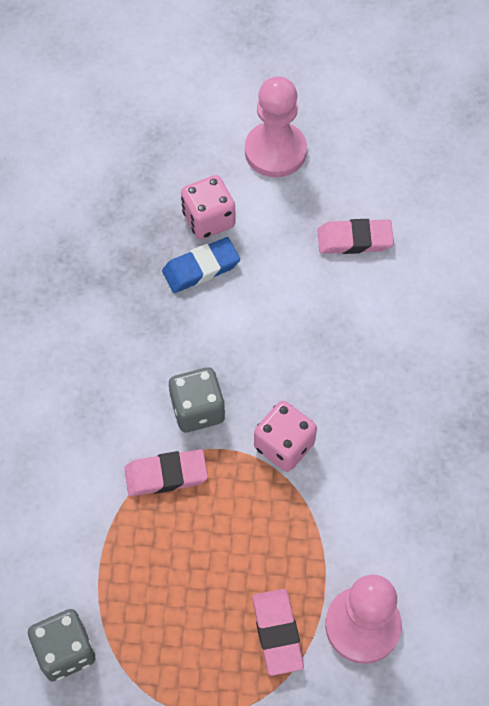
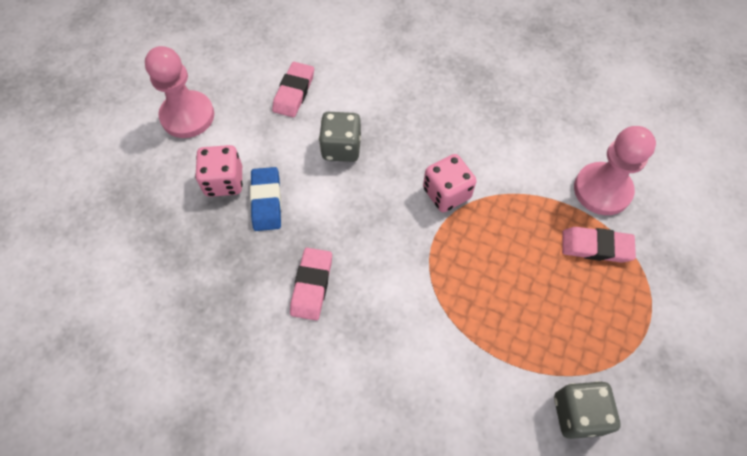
camera: 70 degrees left, 0 degrees up
(166, 475) = (443, 285): pink eraser -> pink eraser (312, 285)
(197, 409) = (393, 243): grey dice -> grey dice (341, 148)

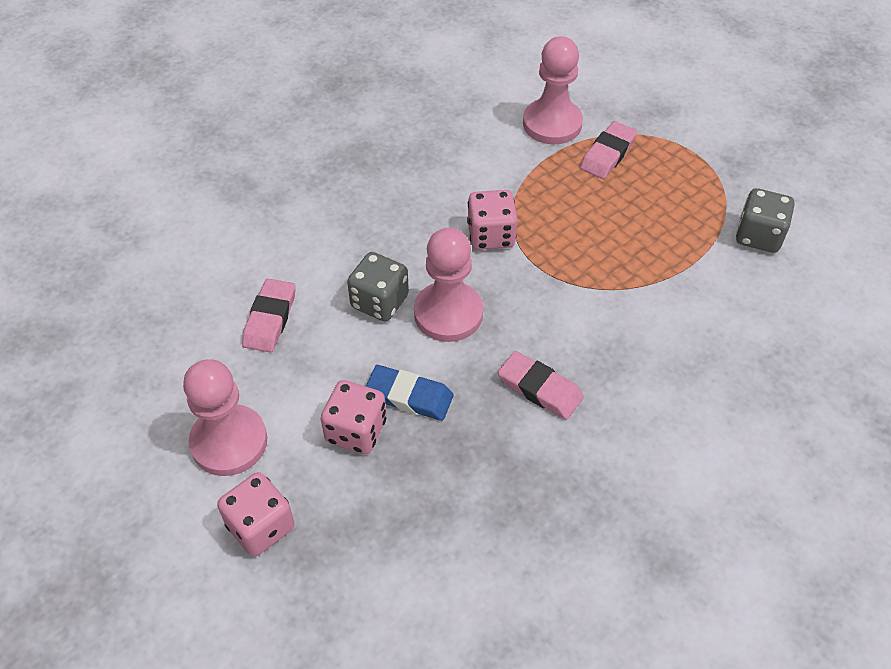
camera: 65 degrees left, 10 degrees down
(132, 161) = (260, 526): none -> pink dice
(294, 92) = (270, 319): pink eraser -> pink eraser turned 60 degrees clockwise
(353, 195) = (448, 313): none -> pink pawn

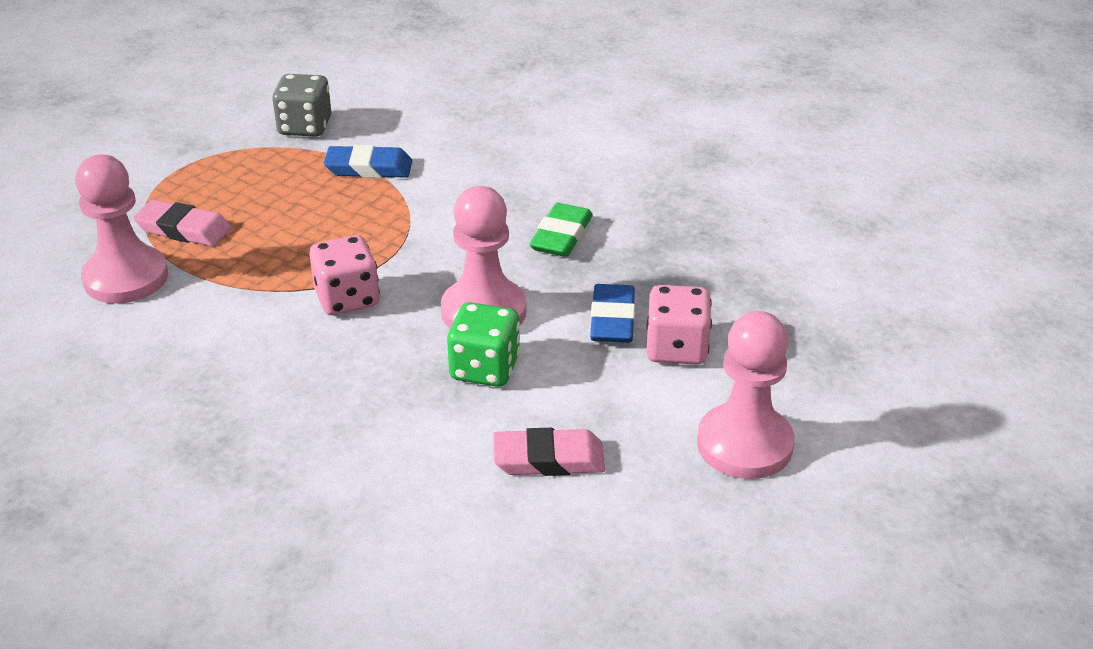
camera: 105 degrees left, 15 degrees down
(260, 526) = (829, 391): pink dice -> none
(379, 302) = (485, 368): grey dice -> green dice
(540, 388) = (561, 236): pink eraser -> green eraser
(680, 271) = (369, 168): none -> blue eraser

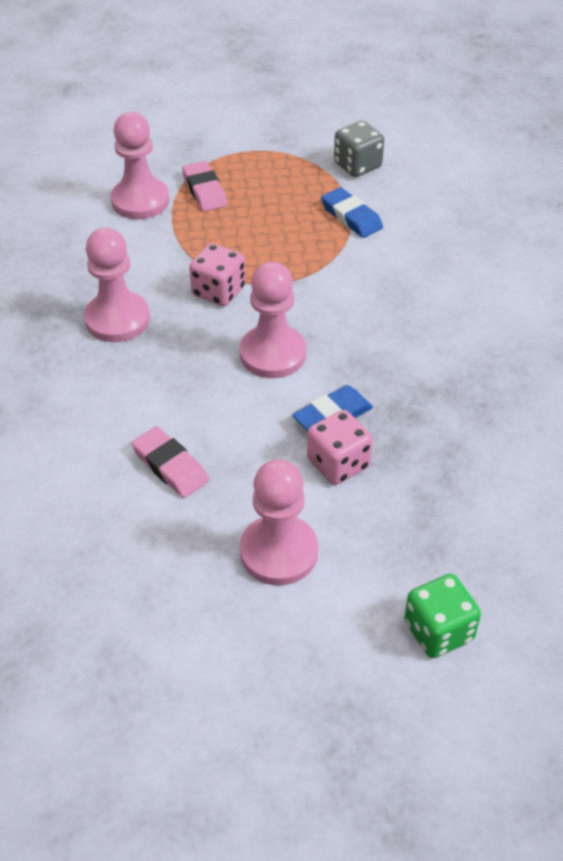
camera: 50 degrees right, 10 degrees up
(284, 387) = (117, 319): none -> pink pawn
(485, 368) = (221, 388): green dice -> green dice (438, 631)
(561, 236) = (390, 340): green eraser -> none

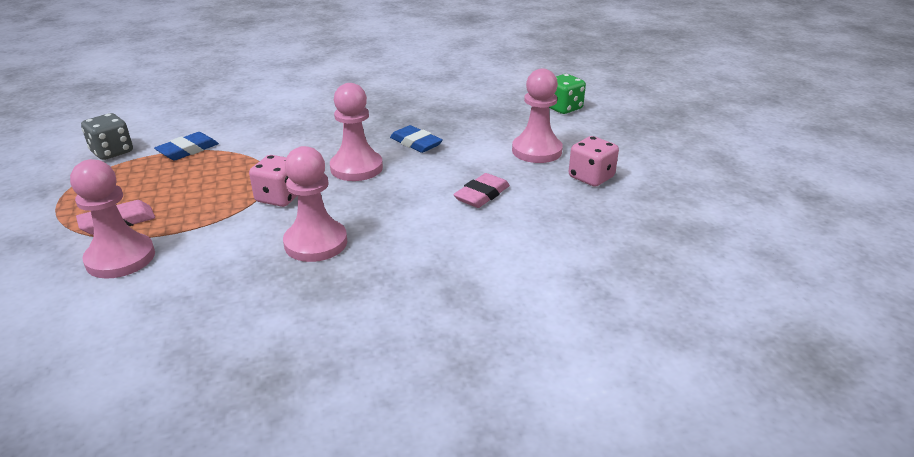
camera: 100 degrees left, 15 degrees down
(338, 464) = (458, 139): pink dice -> pink dice (591, 177)

